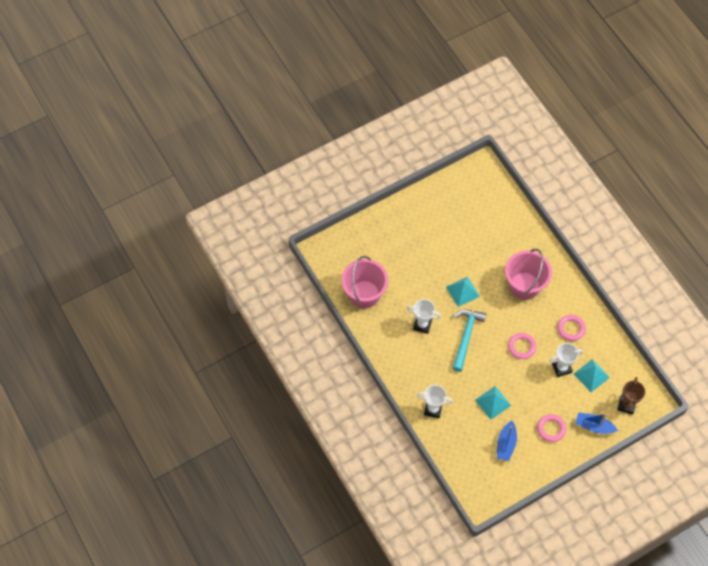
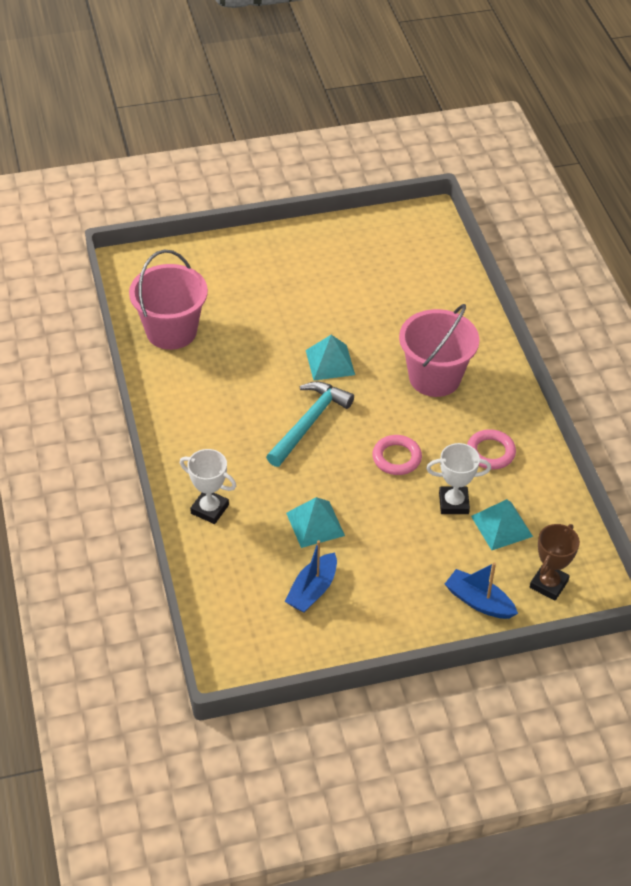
camera: 15 degrees right, 15 degrees down
(422, 325) = (245, 391): white trophy -> none
(551, 429) = (400, 587): pink ring -> none

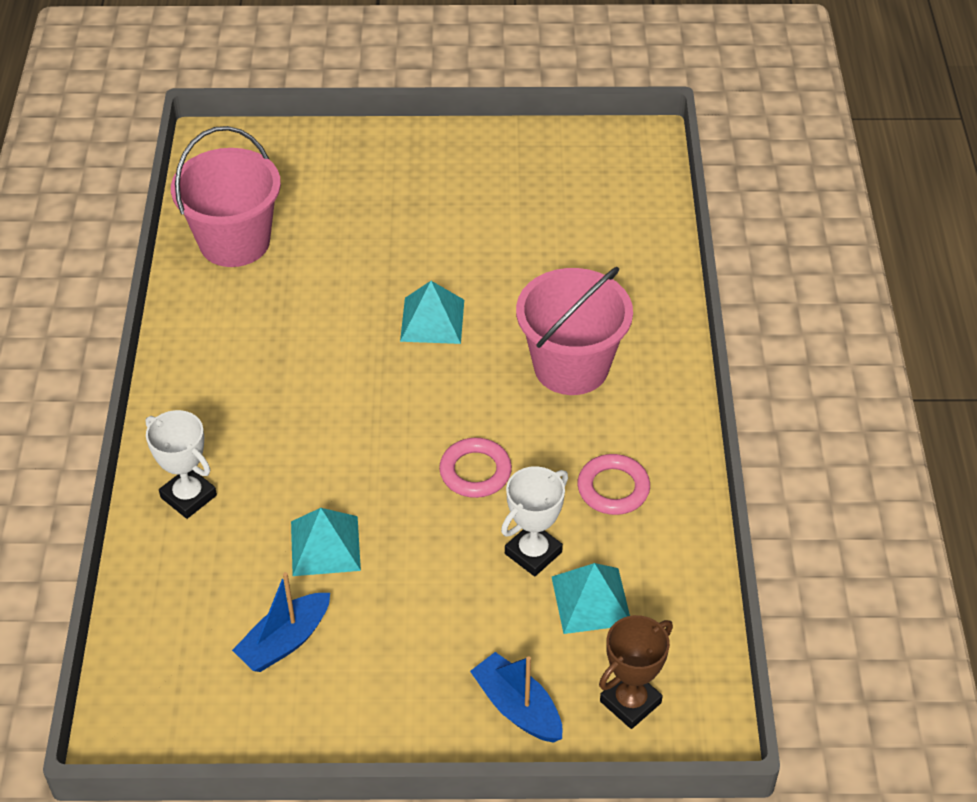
camera: 15 degrees right, 0 degrees up
(309, 423) = (372, 400): turquoise hammer -> none
(453, 503) = (533, 553): white trophy -> white trophy turned 60 degrees counterclockwise

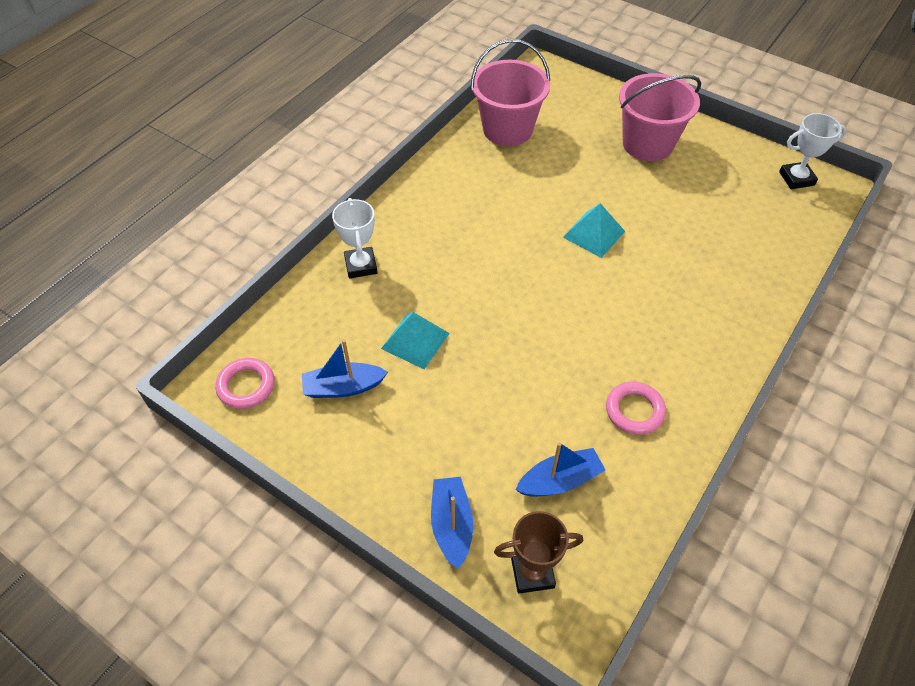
camera: 35 degrees right, 5 degrees up
(475, 472) = (547, 346): pink ring -> pink ring (246, 386)
(533, 553) = (544, 423): white trophy -> white trophy (796, 178)
(571, 366) = (666, 311): pink bucket -> pink bucket (647, 144)
(591, 600) = (560, 480): turquoise pyramid -> blue boat

